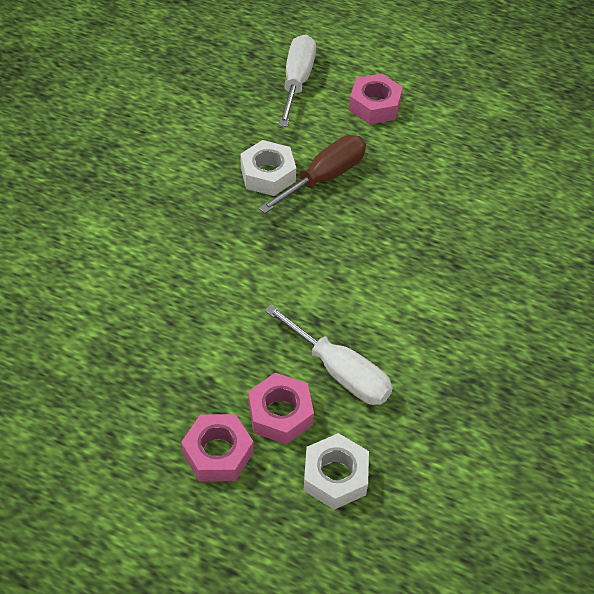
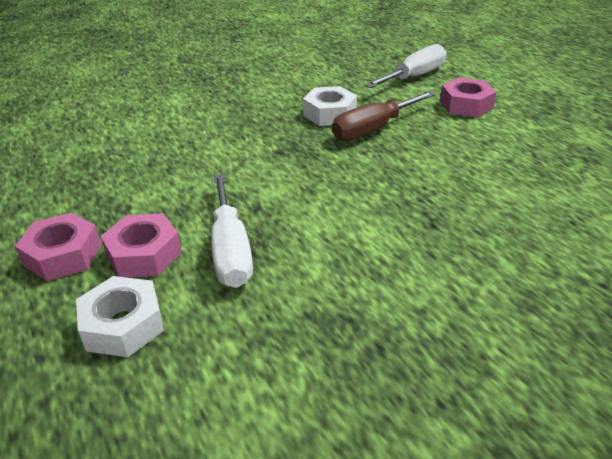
camera: 40 degrees right, 15 degrees down
(324, 177) = (373, 129): brown screwdriver -> brown screwdriver turned 150 degrees clockwise

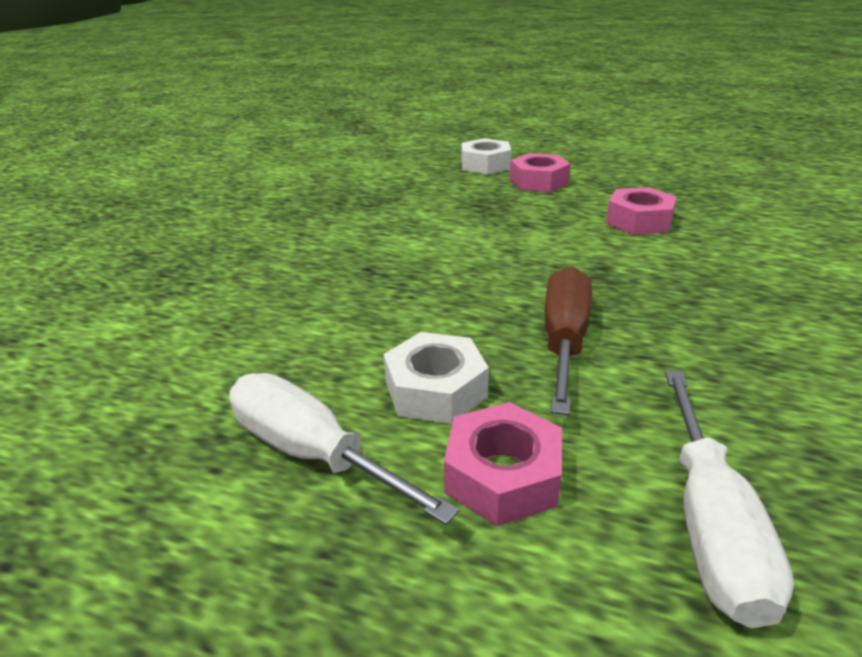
camera: 140 degrees right, 5 degrees down
(63, 255) = (579, 167): pink nut -> pink nut (639, 221)
(230, 250) = (493, 200): white screwdriver -> white screwdriver (312, 452)
(329, 114) = (656, 337): white nut -> white nut (436, 389)

